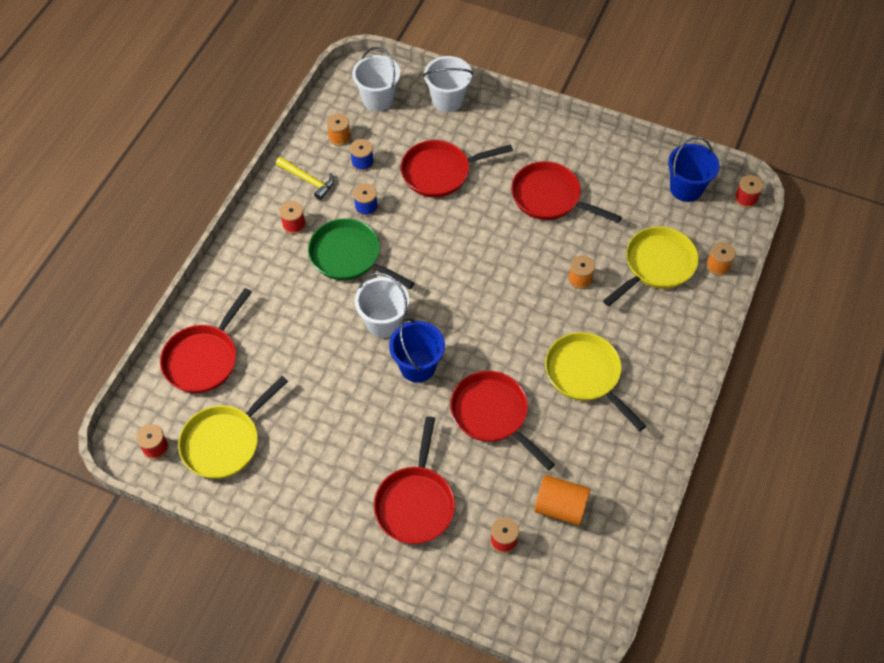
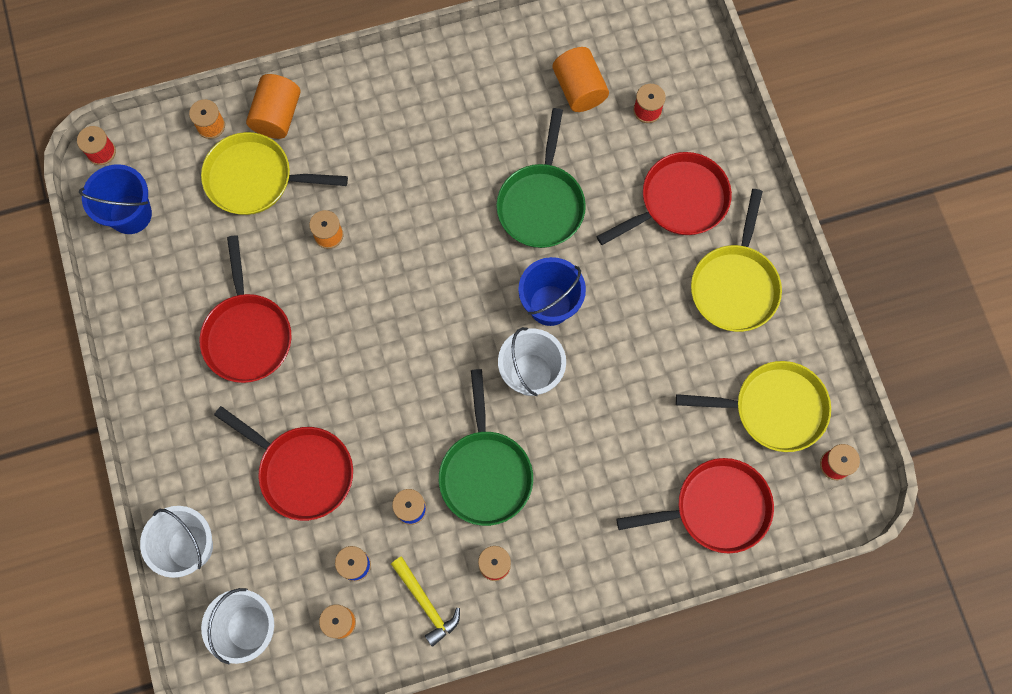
camera: 130 degrees left, 15 degrees up
(308, 180) = (426, 603): yellow hammer -> yellow hammer turned 150 degrees clockwise
(493, 415) = (541, 203): red pan -> green pan
(586, 375) = (433, 156): yellow pan -> yellow pan (735, 285)
(695, 306) = (277, 115): none -> orange cylinder

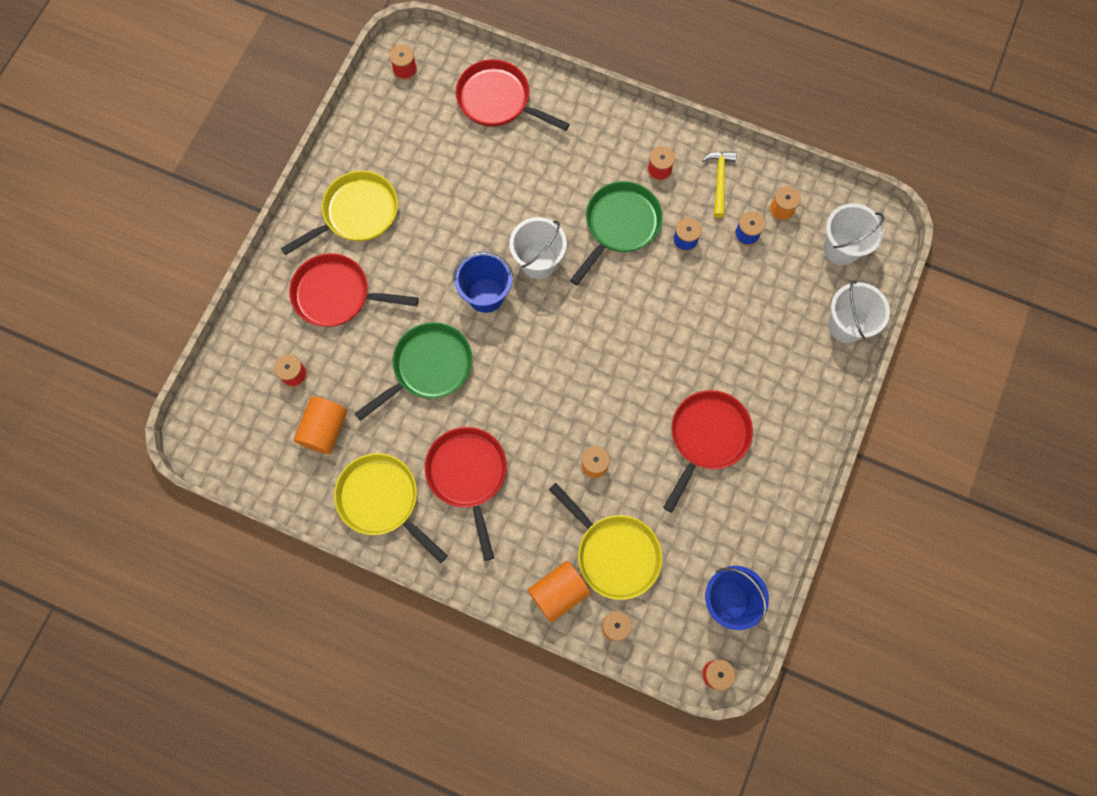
camera: 140 degrees left, 0 degrees up
(301, 471) = (737, 317): red pan -> red pan (468, 475)
(773, 408) = (409, 126): yellow pan -> yellow pan (382, 500)

